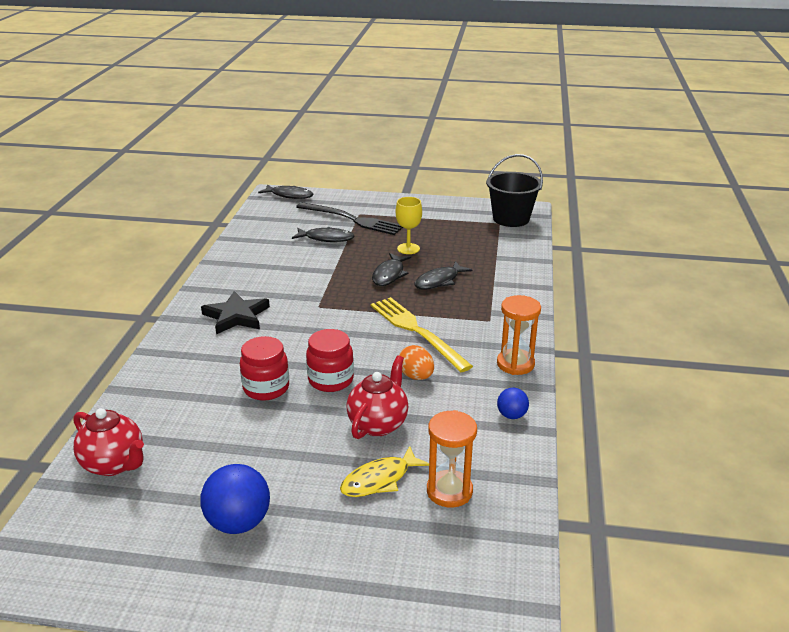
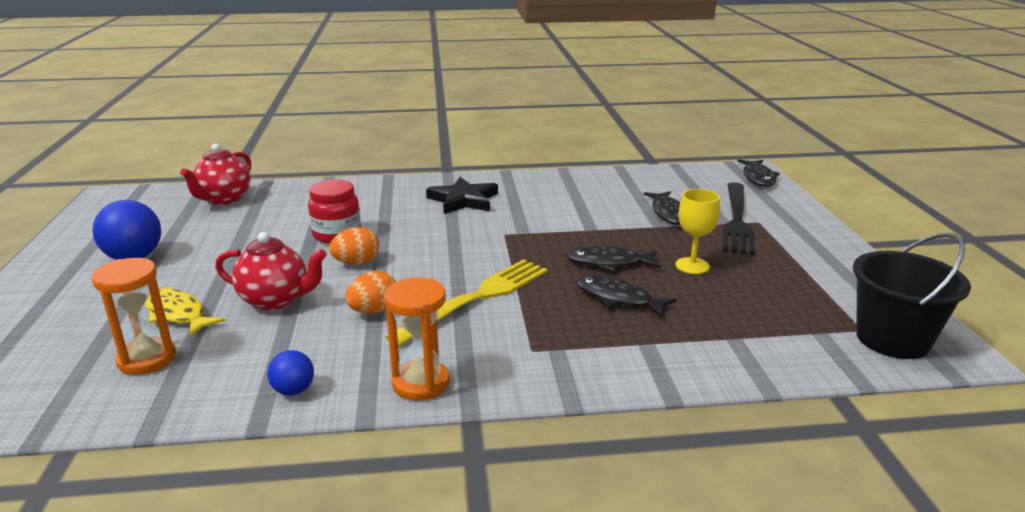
camera: 75 degrees right, 5 degrees down
(331, 380) = (356, 263): red jar -> orange egg

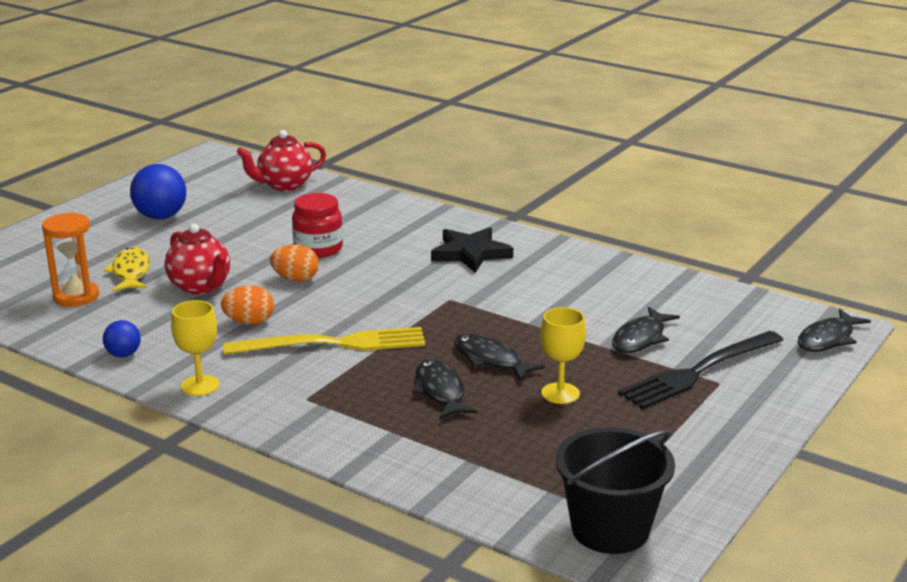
camera: 40 degrees right, 0 degrees up
(421, 383) = (200, 385): orange hourglass -> yellow goblet

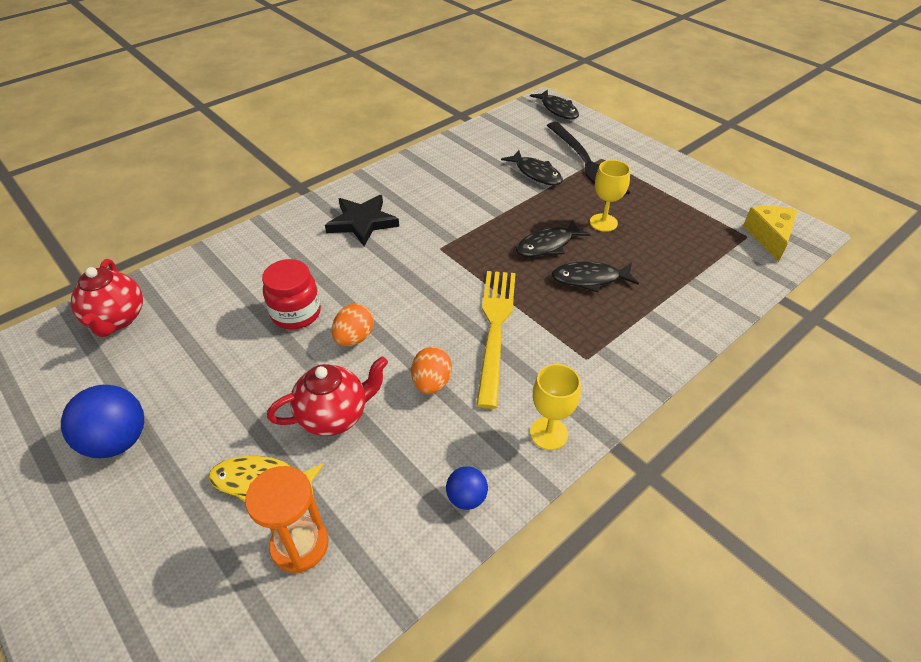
camera: 75 degrees left, 20 degrees up
(610, 529) = (769, 237): black bucket -> yellow cheese

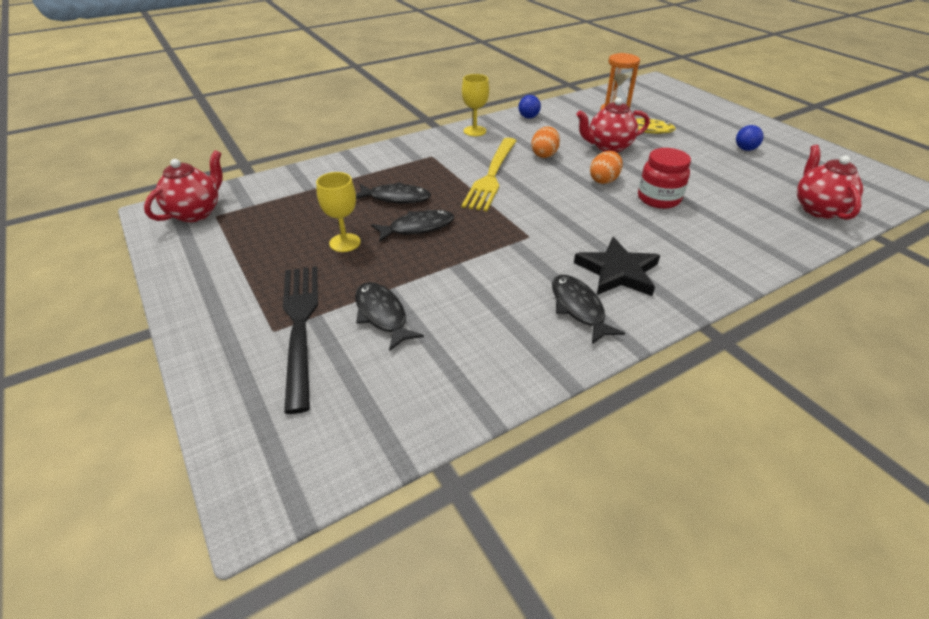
camera: 170 degrees left, 5 degrees down
(118, 441) = (745, 149): blue ball -> blue ball, size x0.55
(557, 109) = (254, 464): black fish -> black fish (578, 308)
(769, 237) = (196, 213): yellow cheese -> red teapot

